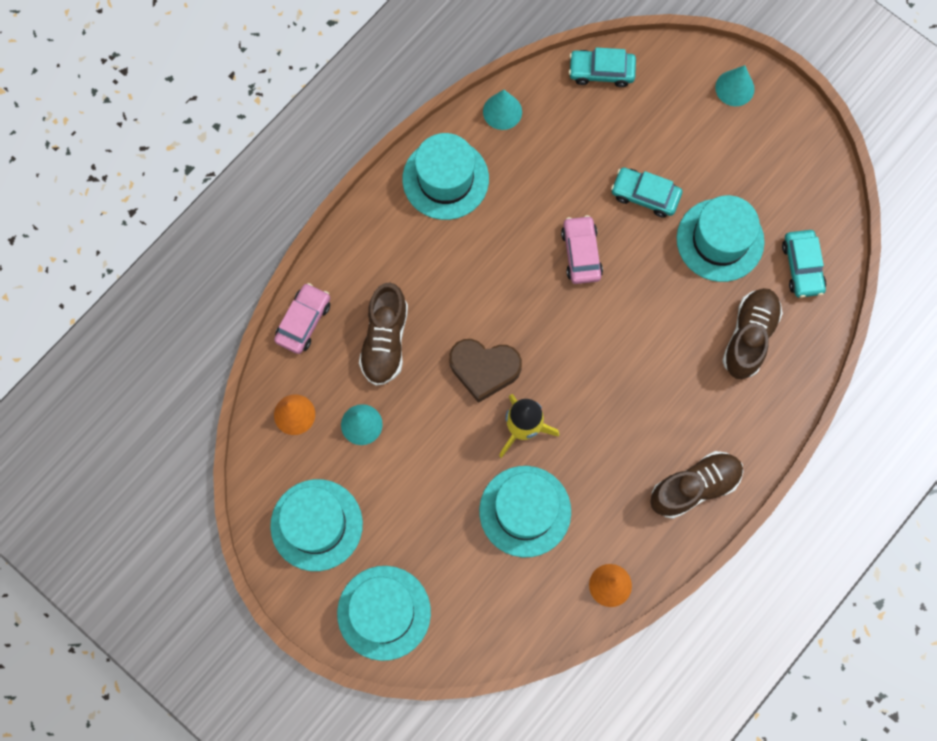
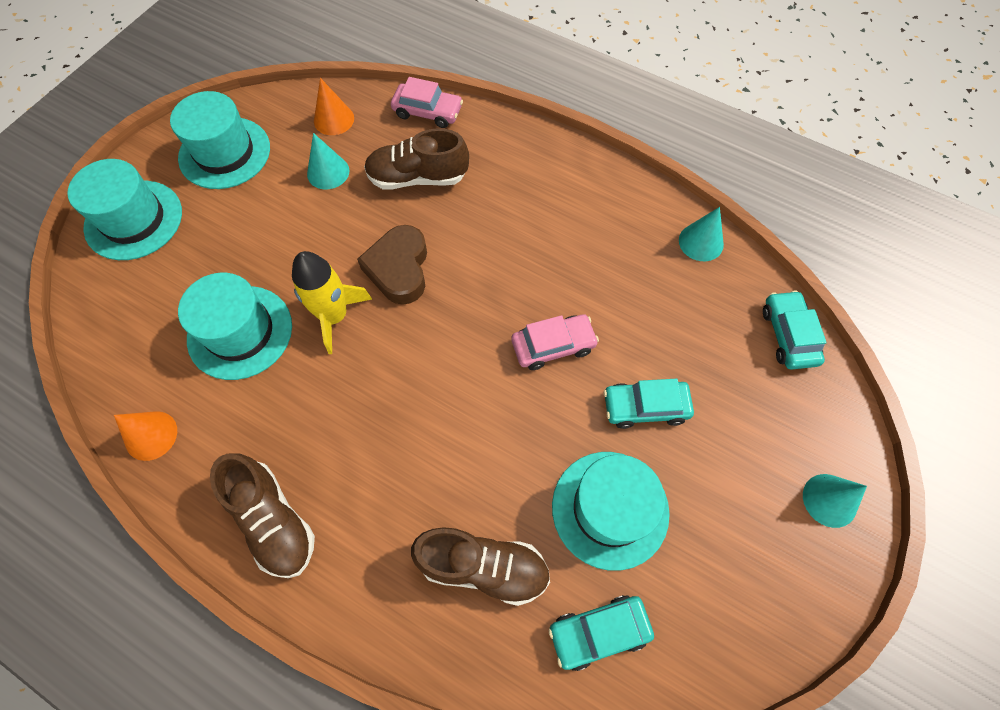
camera: 80 degrees right, 10 degrees down
(445, 179) = (606, 202): turquoise hat -> none
(645, 195) = (645, 407): turquoise car -> turquoise car turned 105 degrees counterclockwise

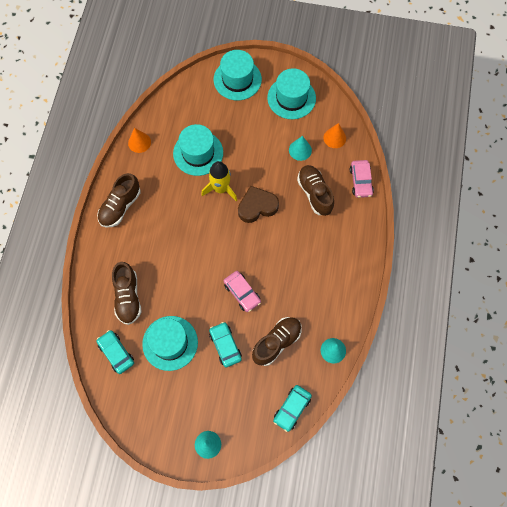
camera: 70 degrees right, 5 degrees up
(663, 320) = (277, 342): none -> brown shoe
(788, 335) = (292, 409): turquoise car -> turquoise car turned 150 degrees clockwise

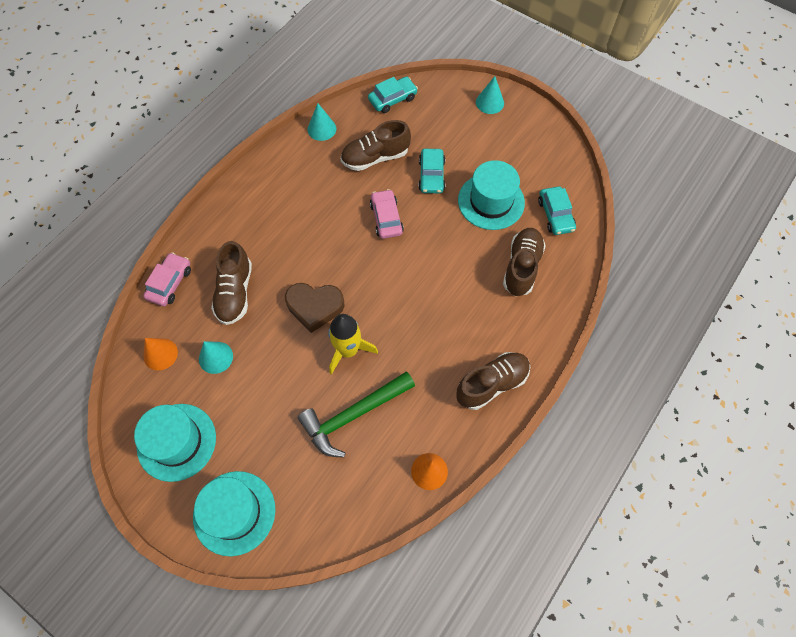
camera: 155 degrees left, 5 degrees down
(198, 153) = (353, 415): turquoise hat -> green hammer

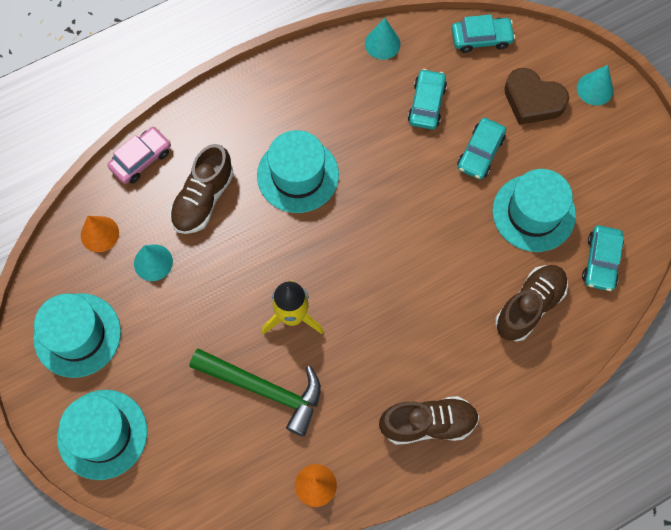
camera: 25 degrees right, 5 degrees up
(302, 245) = (298, 175): none -> turquoise hat
(315, 307) = (279, 252): brown heart -> brown heart (532, 100)
(353, 415) = (265, 389): green hammer -> green hammer turned 150 degrees counterclockwise
(375, 157) = (426, 104): brown shoe -> turquoise car
(386, 218) = (404, 183): pink car -> none

